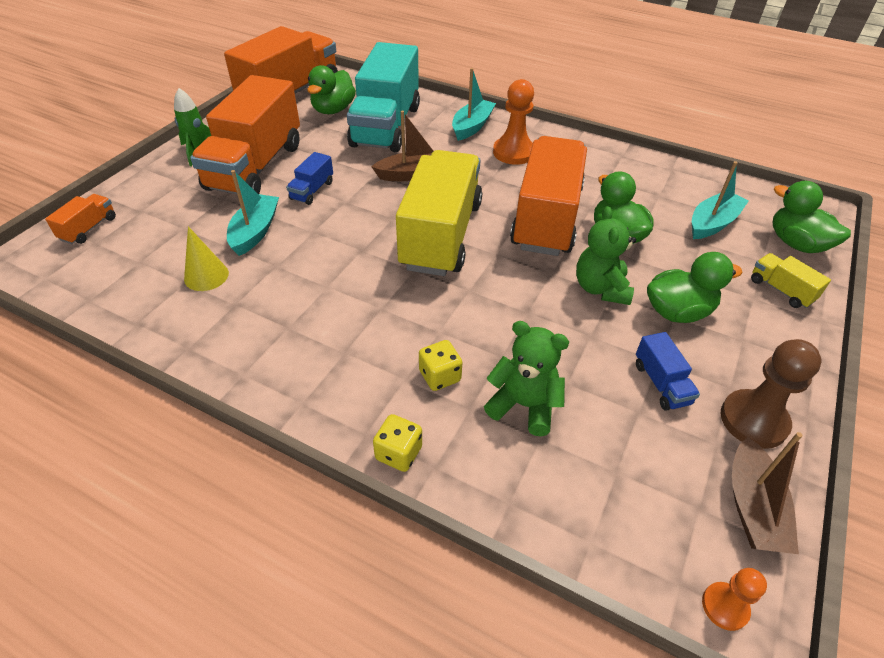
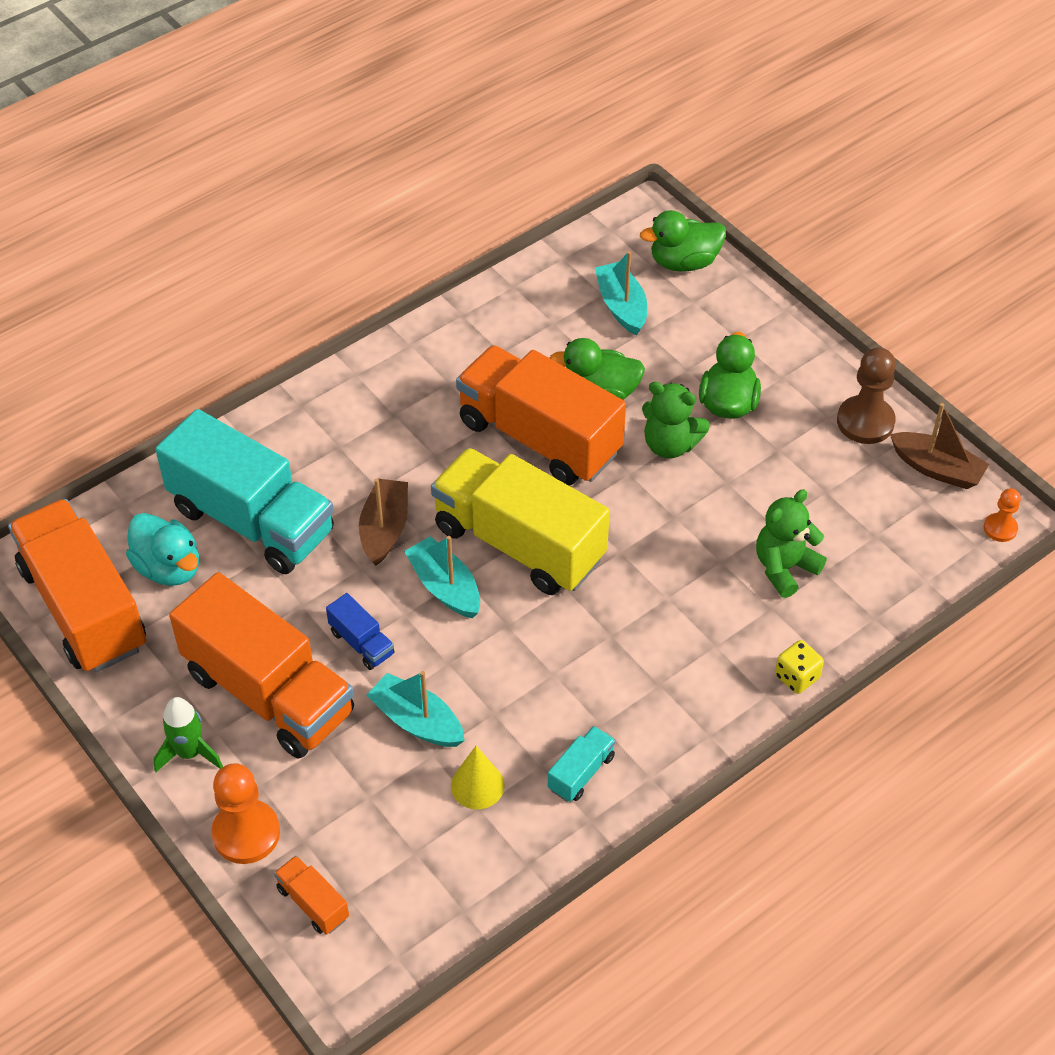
camera: 65 degrees left, 5 degrees up
(234, 329) = (581, 773): none -> turquoise truck
(333, 110) = (169, 568): green duck -> turquoise duck
(440, 376) = (724, 617): yellow dice -> none
(472, 126) = (311, 429): turquoise boat -> turquoise boat (445, 587)
(513, 152) = (396, 412): orange pawn -> orange pawn (246, 833)
(661, 383) = (803, 461): blue truck -> none
(781, 290) = (737, 313): yellow truck -> none

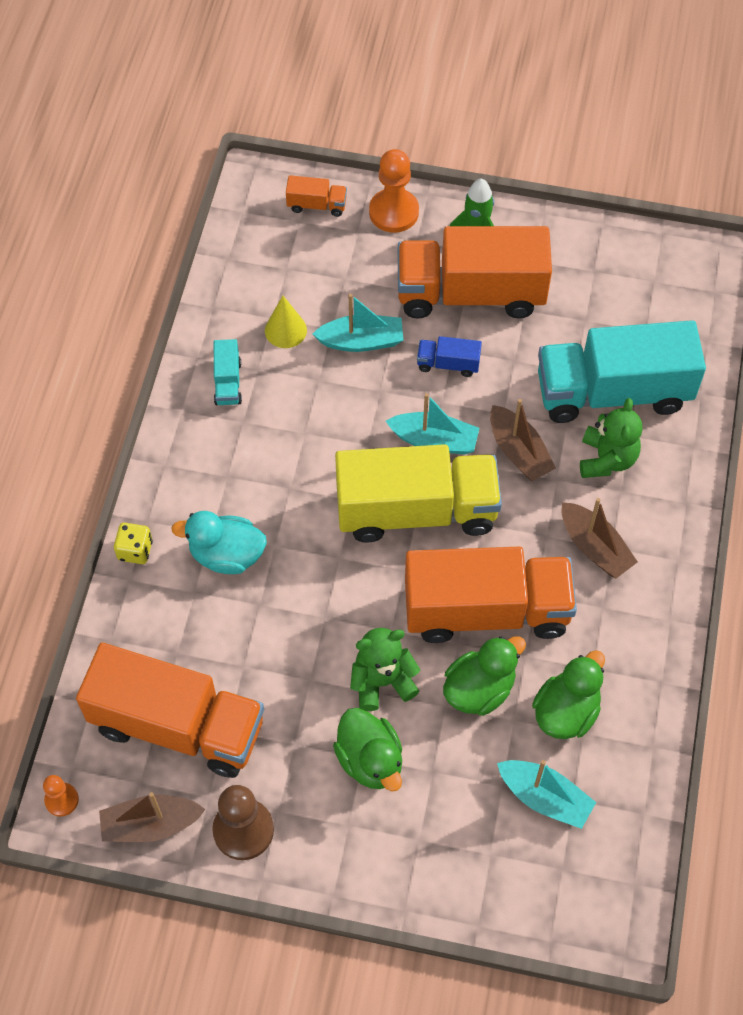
camera: 140 degrees right, 10 degrees up
(84, 608) = (643, 261): orange truck -> orange truck (177, 726)
(169, 568) = (625, 322): turquoise duck -> turquoise duck (226, 555)
(407, 423) = (594, 547): none -> brown boat
(684, 262) = (538, 897): green duck -> green duck (566, 711)
(784, 568) = (208, 634): green teddy bear -> green teddy bear (606, 459)

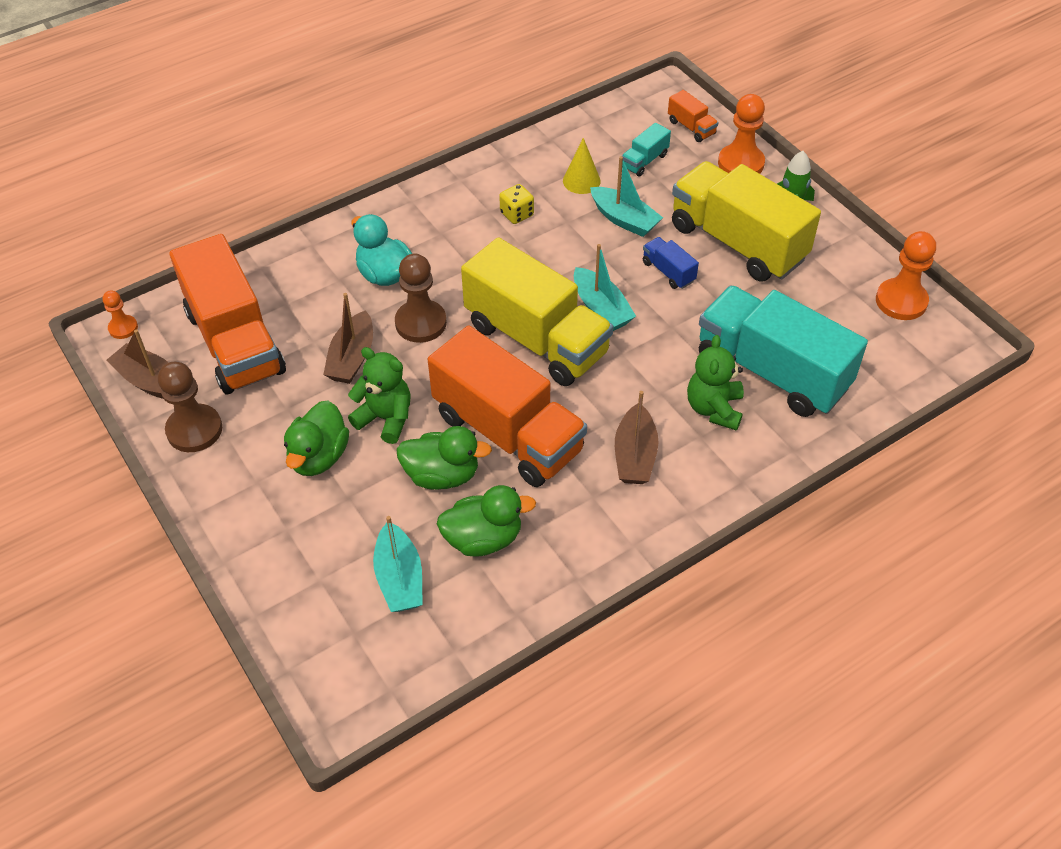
camera: 45 degrees right, 10 degrees down
(135, 550) = (335, 232): yellow dice -> yellow dice (517, 214)
(228, 382) = (507, 184): turquoise truck -> turquoise truck (644, 161)
(310, 574) = (421, 323): none -> brown pawn
(470, 293) = (737, 243): orange truck -> yellow truck
(518, 452) = (653, 357): brown boat -> brown boat (352, 358)
(606, 459) = (714, 408): green teddy bear -> green teddy bear turned 135 degrees clockwise
(637, 253) = (901, 301): none -> orange pawn

